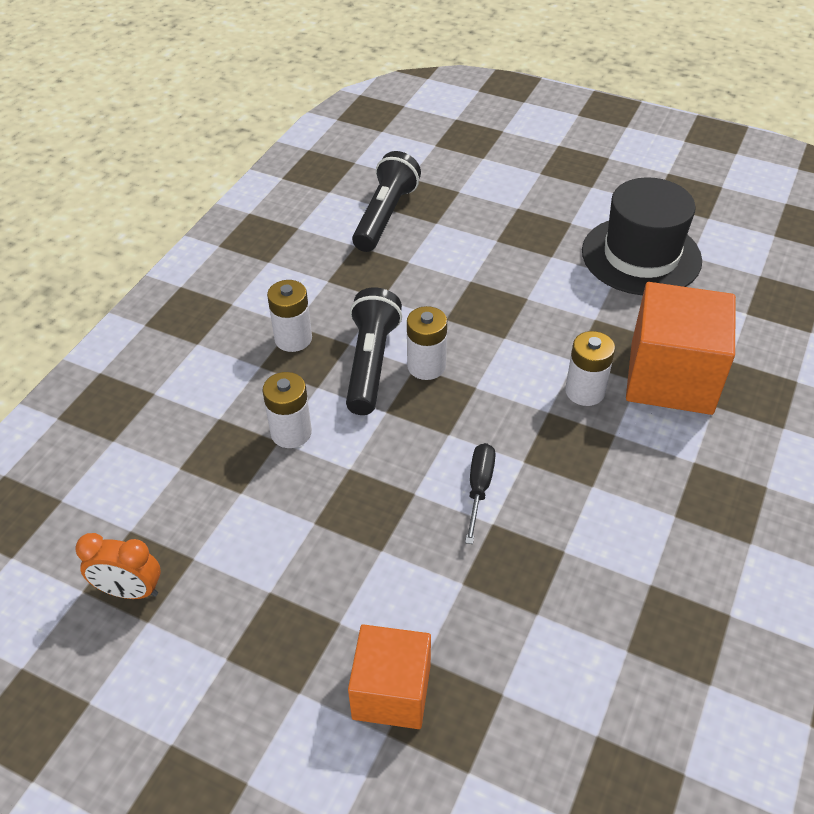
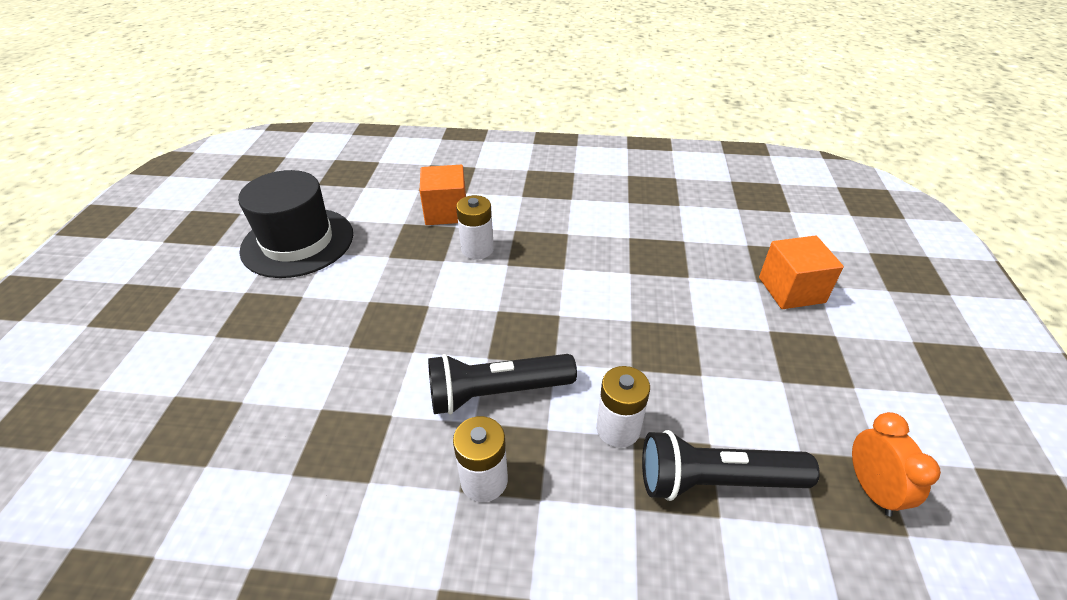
camera: 110 degrees left, 5 degrees down
(385, 216) = (225, 460): black flashlight -> black flashlight (715, 481)
(426, 366) = (485, 349): white battery -> none
(479, 488) = (603, 285): black screwdriver -> none
(671, 377) = (446, 212): orange cube -> orange cube, size x0.63

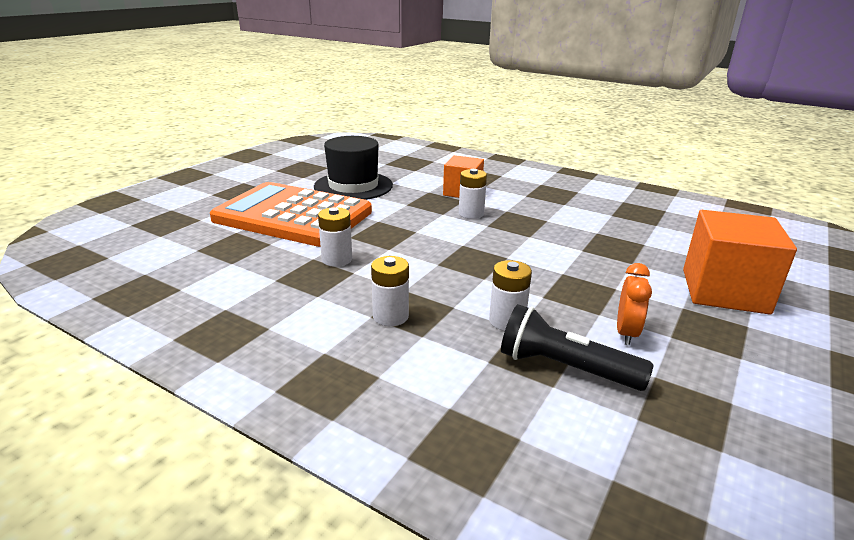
camera: 25 degrees right, 15 degrees down
(244, 331) = (293, 216): none -> orange calculator
(356, 398) = (337, 259): none -> white battery
(496, 393) = (431, 281): black flashlight -> none
(791, 290) = (724, 291): orange cube -> orange cube, size x1.58
(871, 488) = (706, 415): orange clock -> orange clock (626, 333)

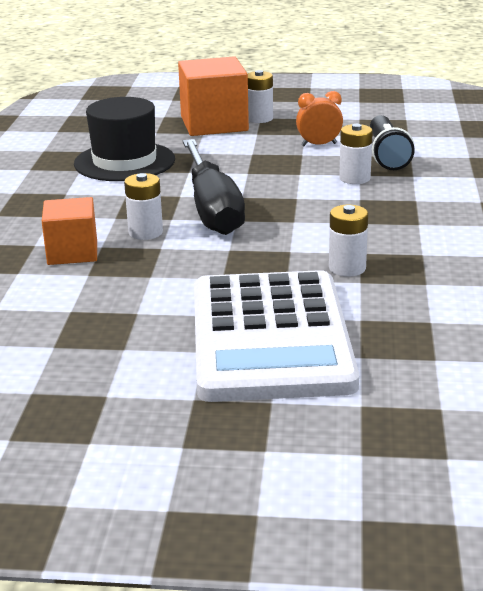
camera: 115 degrees left, 0 degrees up
(293, 216) = (270, 337): orange calculator -> white calculator
(353, 186) = (113, 334): black hat -> black hat (124, 162)
(390, 316) = (408, 216): white battery -> white battery (259, 118)
(492, 241) = (212, 208): none -> black screwdriver

